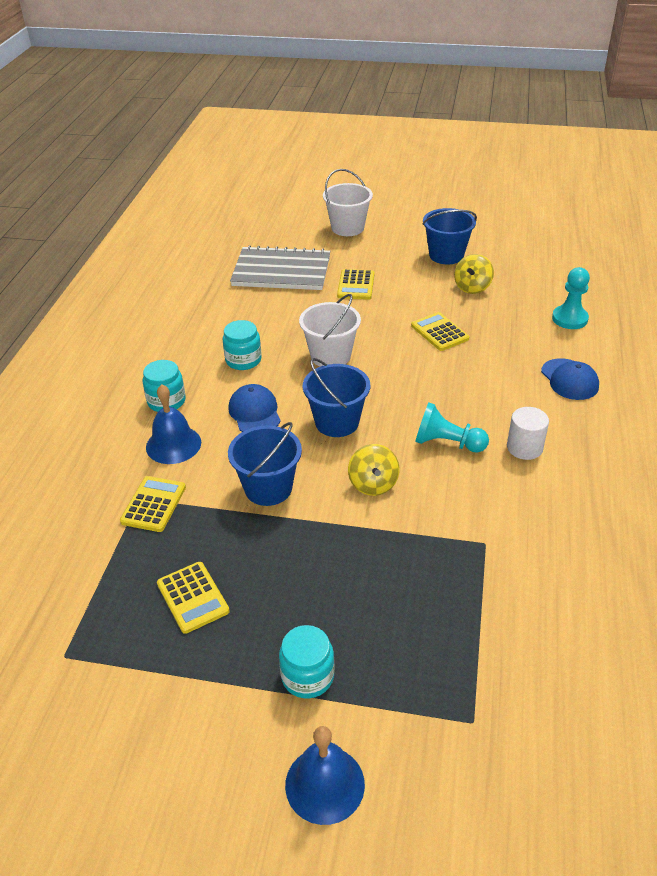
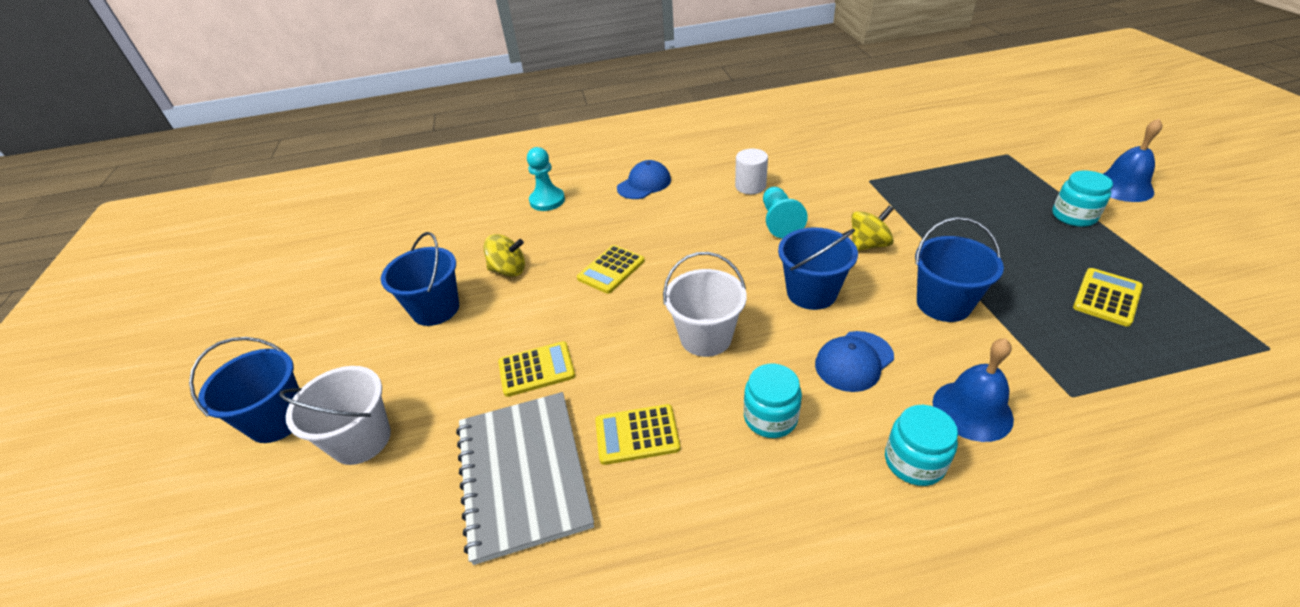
camera: 110 degrees left, 0 degrees up
(154, 504) = (1063, 379): yellow calculator -> yellow calculator (637, 434)
(383, 205) = (278, 420): none -> blue bucket

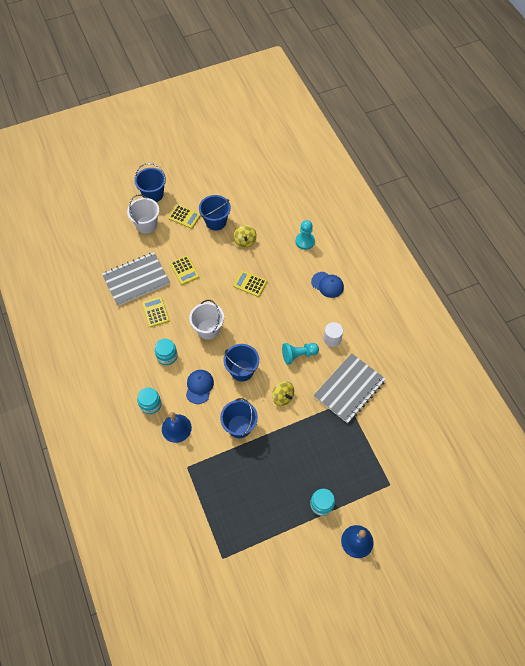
camera: 75 degrees right, 20 degrees up
(845, 176) = (349, 389): none -> grey notebook
(854, 361) = (199, 386): blue cap -> blue cap turned 60 degrees clockwise
(1107, 297) = (251, 500): yellow calculator -> yellow calculator (184, 217)

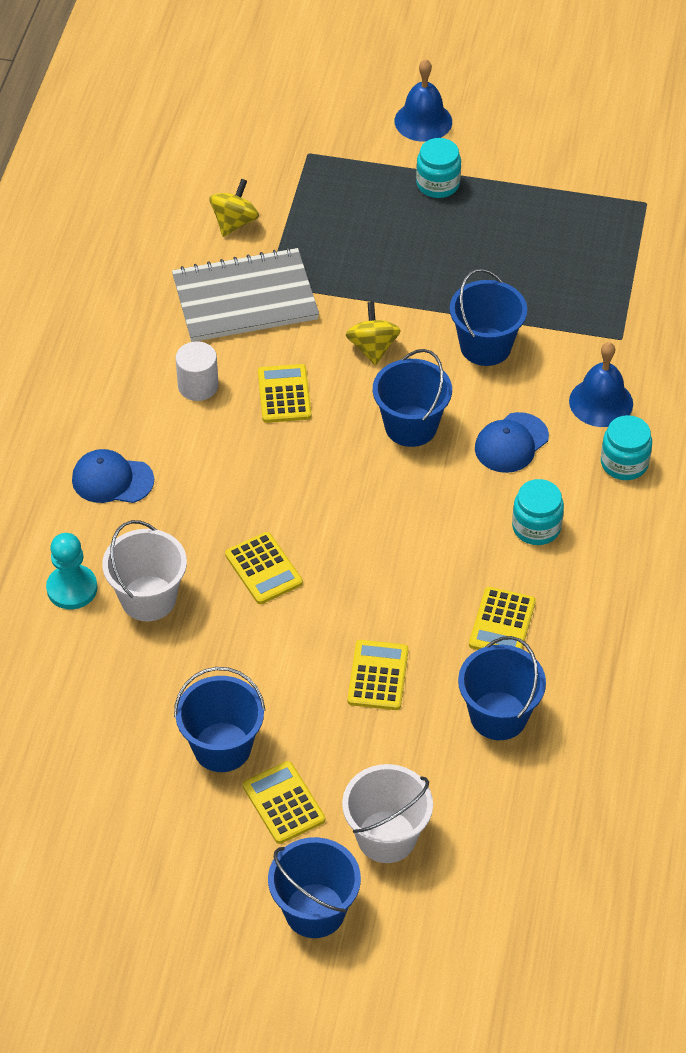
camera: 145 degrees left, 10 degrees down
(136, 280) = (498, 716): grey notebook -> blue bucket
(208, 329) = (418, 531): white bucket -> white bucket (148, 598)
(245, 241) = (196, 663): yellow spinning top -> yellow spinning top (234, 222)
(298, 355) = (284, 394): turquoise pawn -> yellow calculator
(327, 284) = (112, 480): blue cap -> blue cap turned 60 degrees counterclockwise

